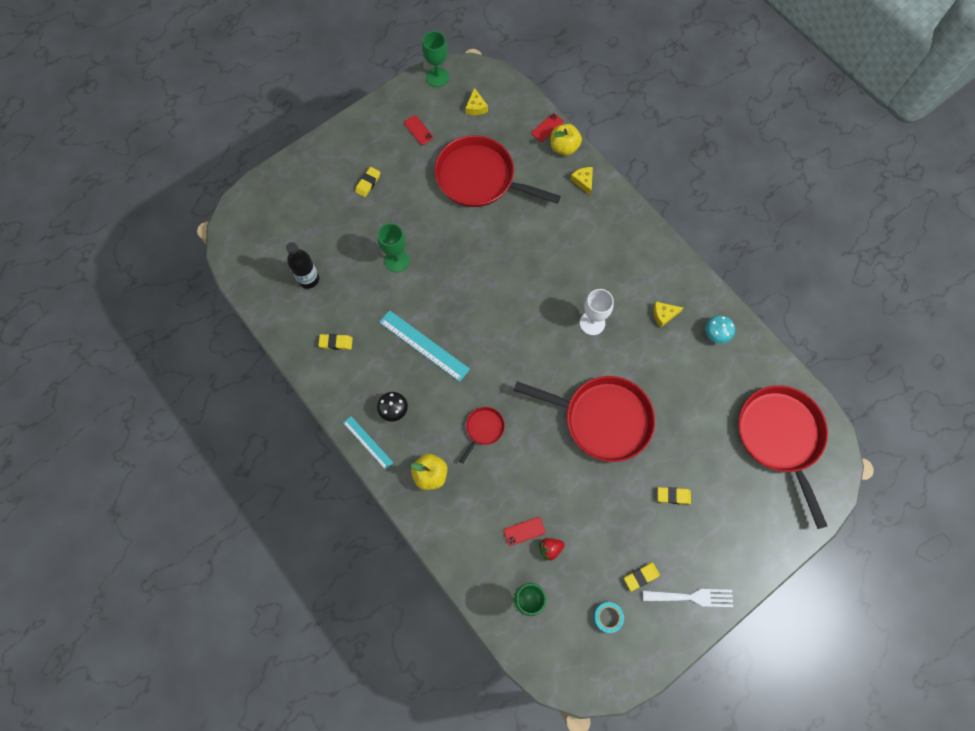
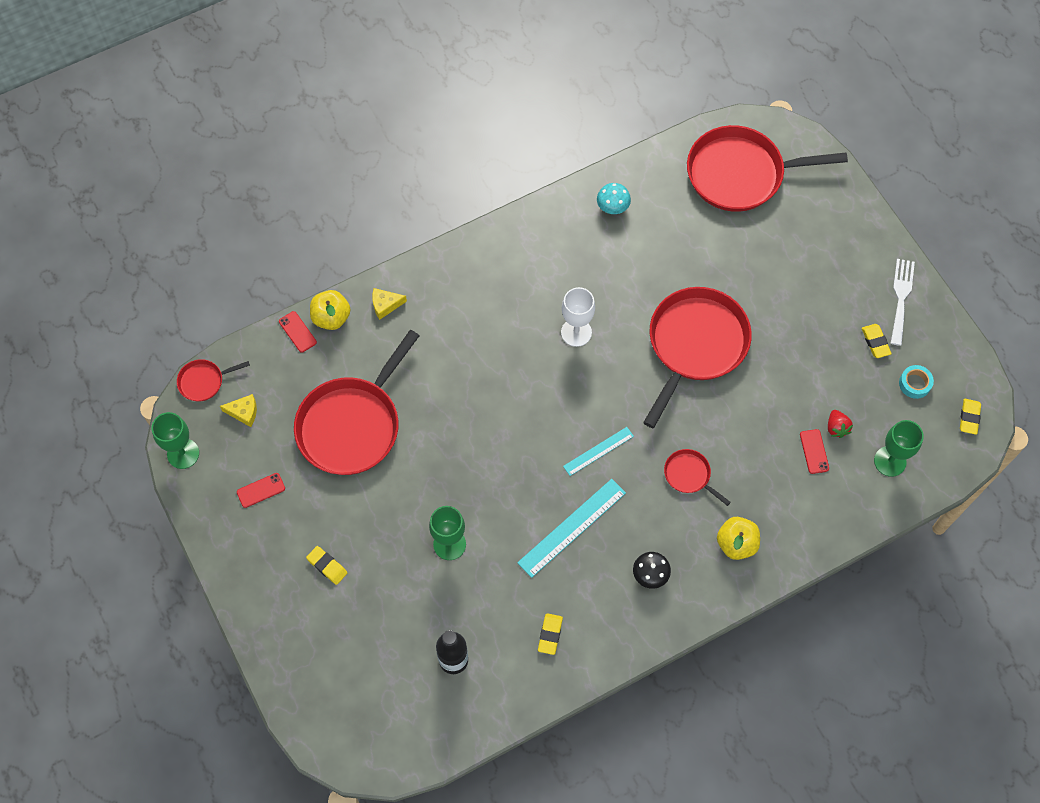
camera: 80 degrees left, 5 degrees down
(368, 442) = (687, 611): turquoise ruler -> turquoise ruler (598, 451)
(494, 77) = (203, 381): none -> red pan
(663, 315) = (579, 255): yellow cheese -> none
(673, 496) = (792, 292): yellow eraser -> yellow eraser (969, 418)

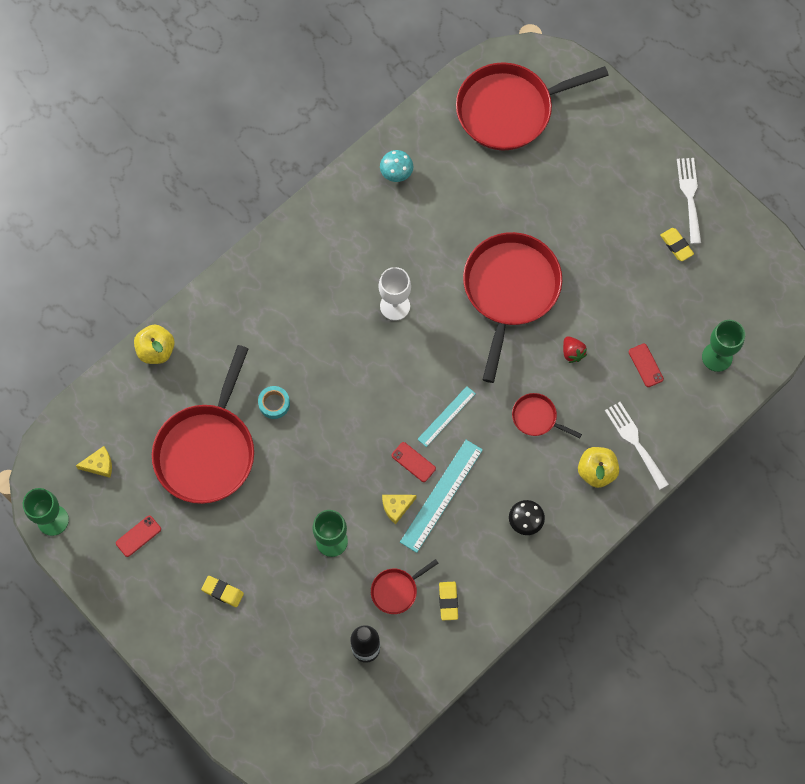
camera: 15 degrees left, 5 degrees up
(203, 381) = (51, 445): red pan -> red pan (396, 590)
(297, 332) = (127, 372): red phone -> red phone (413, 462)
(385, 305) = (205, 325): yellow cheese -> yellow cheese (396, 507)
(783, 524) = (635, 442): none -> white fork
(836, 428) = (660, 337): red strawberry -> red strawberry (572, 352)
(914, 384) = (722, 277): turquoise tape -> turquoise tape (274, 404)
(969, 418) = (779, 297): yellow eraser -> none

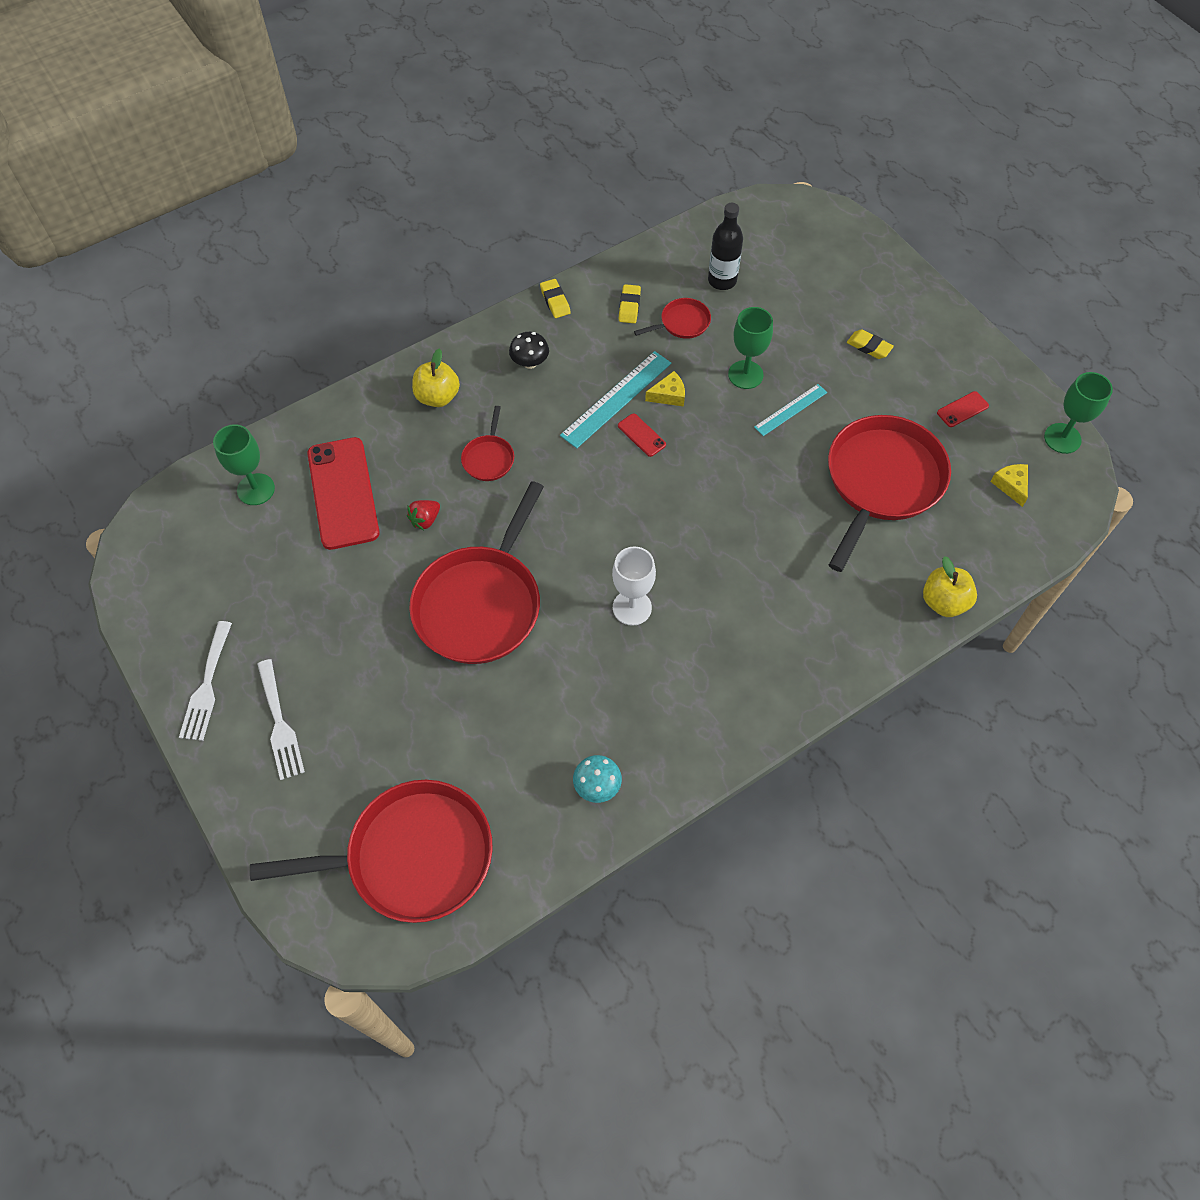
camera: 170 degrees left, 10 degrees down
(99, 465) = (1011, 485): yellow cheese -> yellow cheese turned 75 degrees clockwise
(274, 404) = (798, 519): turquoise tape -> none
(446, 416) = (593, 475): turquoise ruler -> turquoise ruler (791, 410)
(536, 417) = (489, 458): red pan -> red pan turned 60 degrees clockwise
(572, 352) = (425, 520): red strawberry -> red strawberry turned 120 degrees counterclockwise
(635, 442) = (385, 418): white fork -> white fork (280, 724)
(646, 365) = (343, 493): red phone -> red phone, size x2.34
(676, 245) = (250, 625): yellow eraser -> yellow eraser (555, 301)

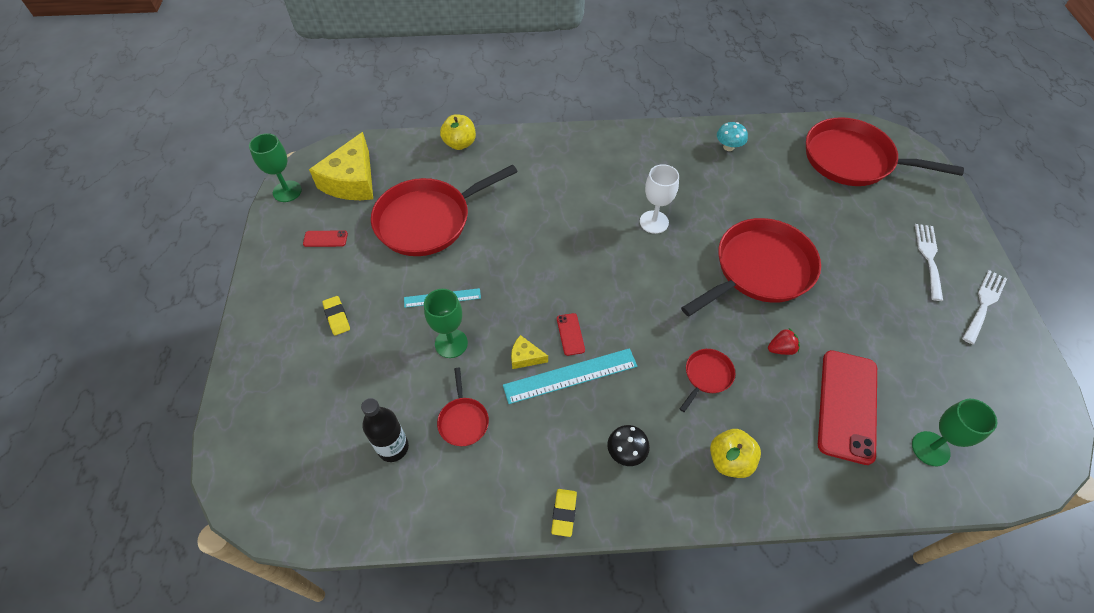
camera: 150 degrees left, 5 degrees down
(629, 306) = (497, 466): yellow eraser -> none
(682, 323) = (463, 421): red pan -> red pan turned 105 degrees counterclockwise
(1011, 485) = (352, 181): yellow cheese -> yellow cheese, size x2.24

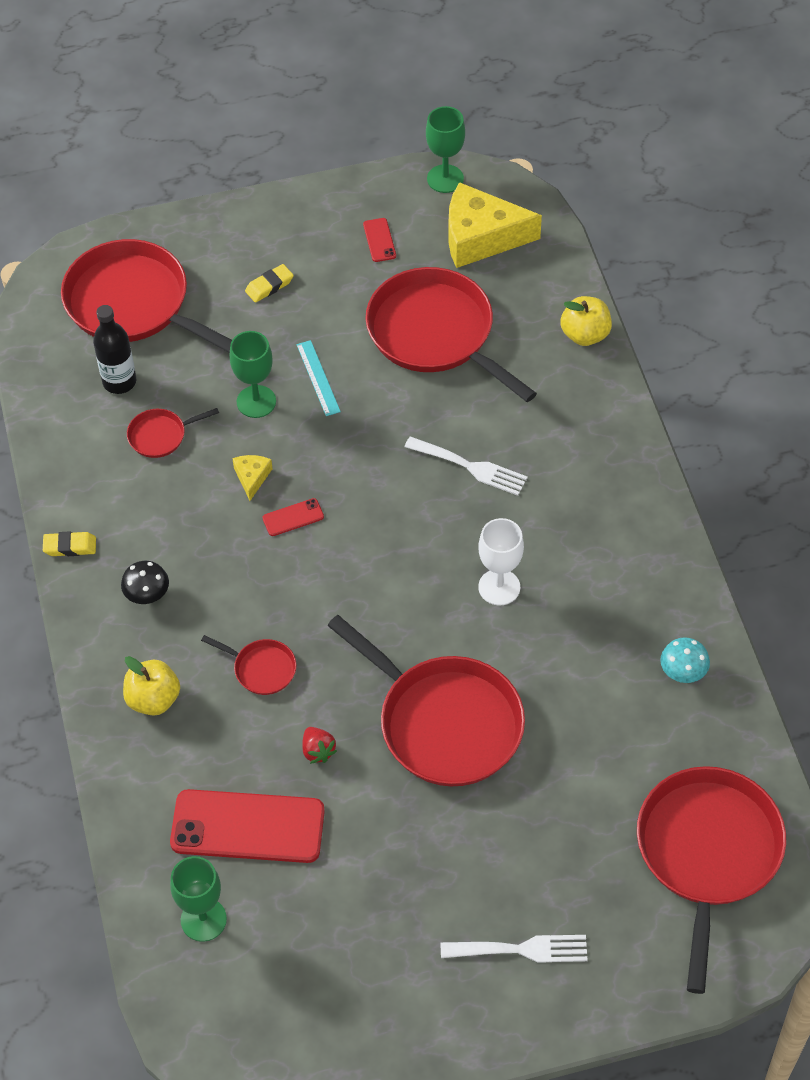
camera: 80 degrees right, 0 degrees up
(309, 425) = (132, 303): none -> red pan
(570, 375) = (235, 526): turquoise ruler -> none
(984, 303) = (450, 1017): white fork -> white fork (471, 467)

